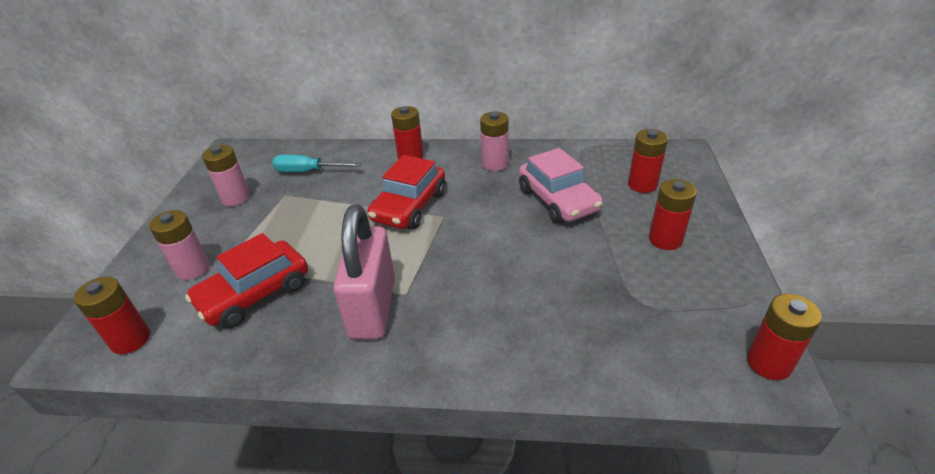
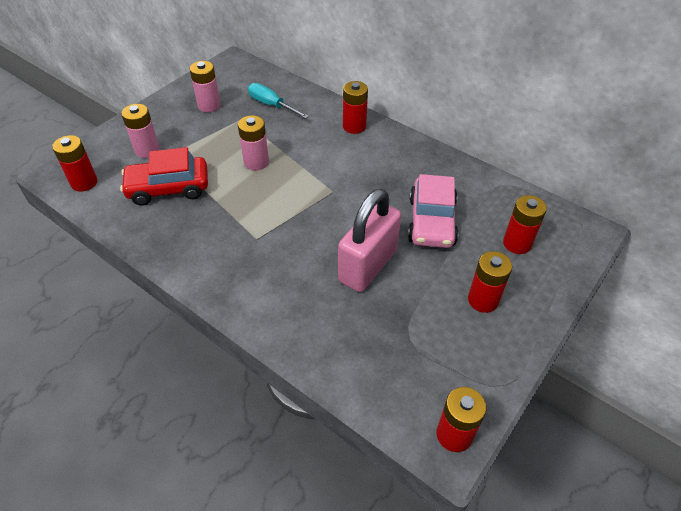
camera: 30 degrees right, 10 degrees up
(373, 308) = (228, 237): pink padlock -> pink padlock (367, 266)
(409, 206) = (316, 171): red car -> none
(495, 164) = (413, 164): pink battery -> pink battery (256, 162)

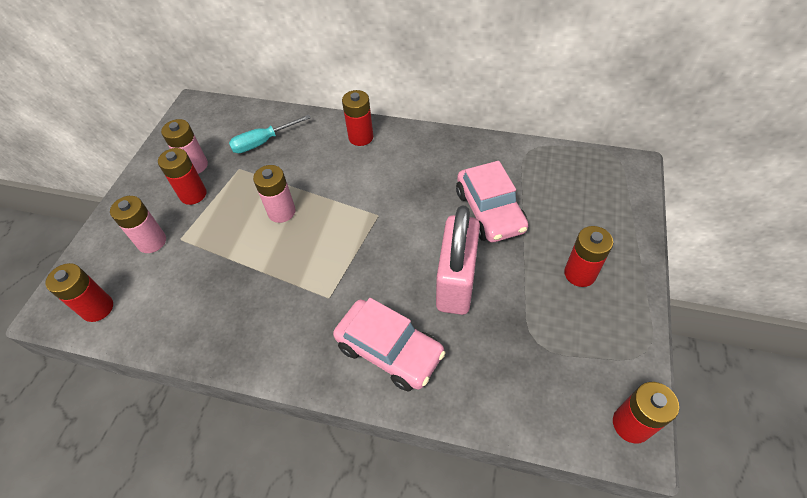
camera: 20 degrees left, 5 degrees up
(168, 188) = (201, 277): red car -> none
(271, 105) = (263, 142): turquoise screwdriver -> turquoise screwdriver turned 45 degrees counterclockwise
(281, 295) = (389, 350): none -> pink car
(517, 243) = (577, 204): red battery -> red battery (193, 194)

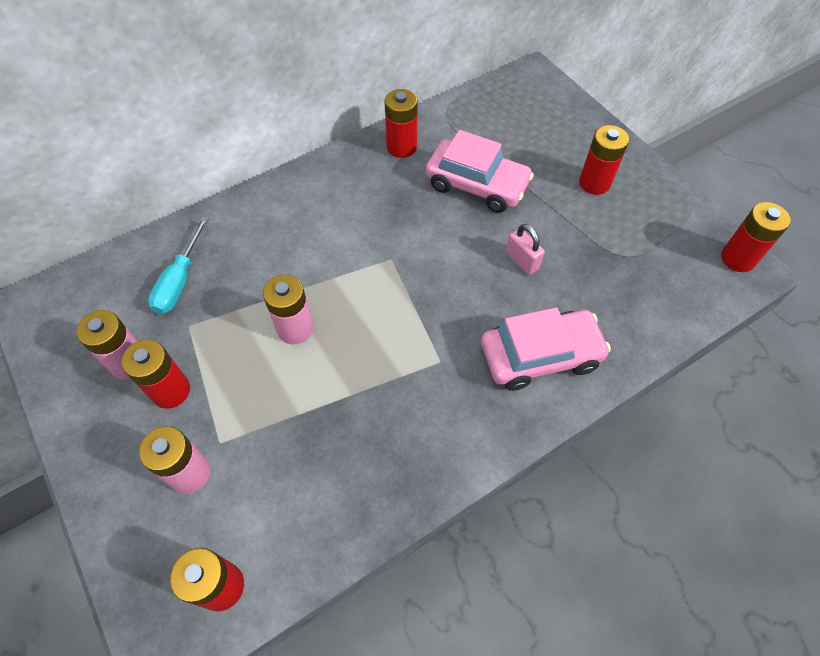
camera: 50 degrees left, 5 degrees up
(361, 137) = (281, 203): red battery -> red battery (401, 147)
(456, 282) = (522, 261): pink padlock -> pink padlock, size x0.45

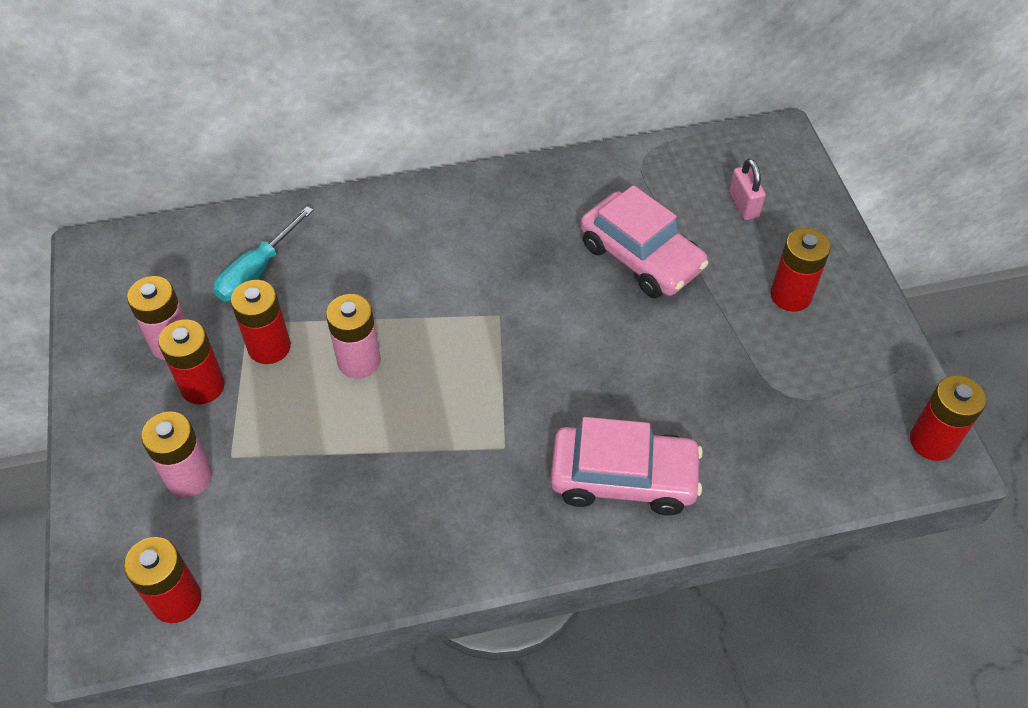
camera: 20 degrees right, 5 degrees down
(401, 147) = (570, 186): red battery -> red battery (269, 347)
(522, 261) = (653, 363): pink padlock -> pink padlock (743, 205)

